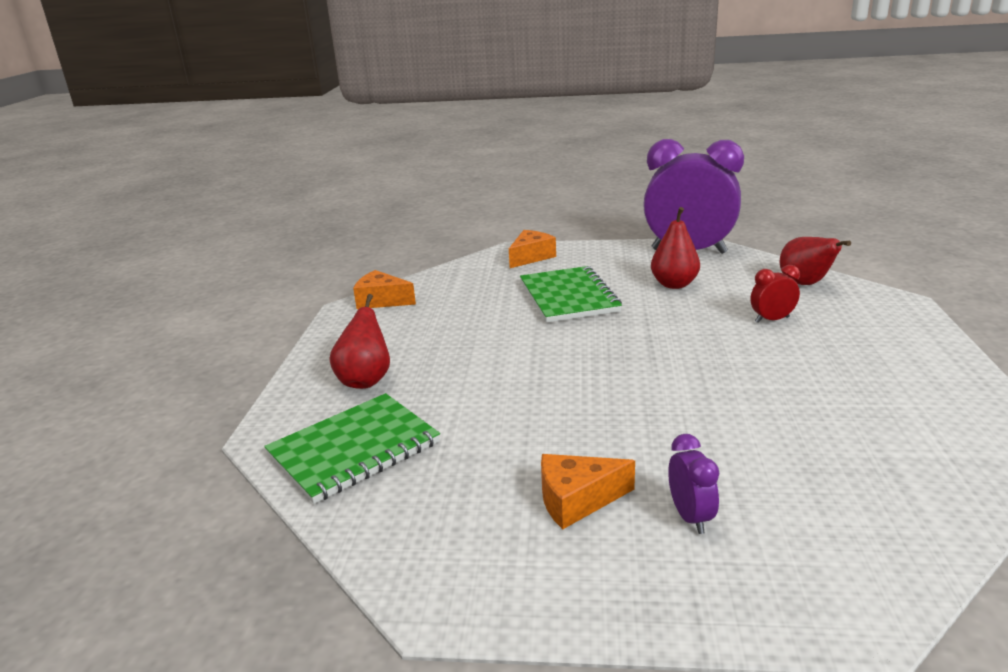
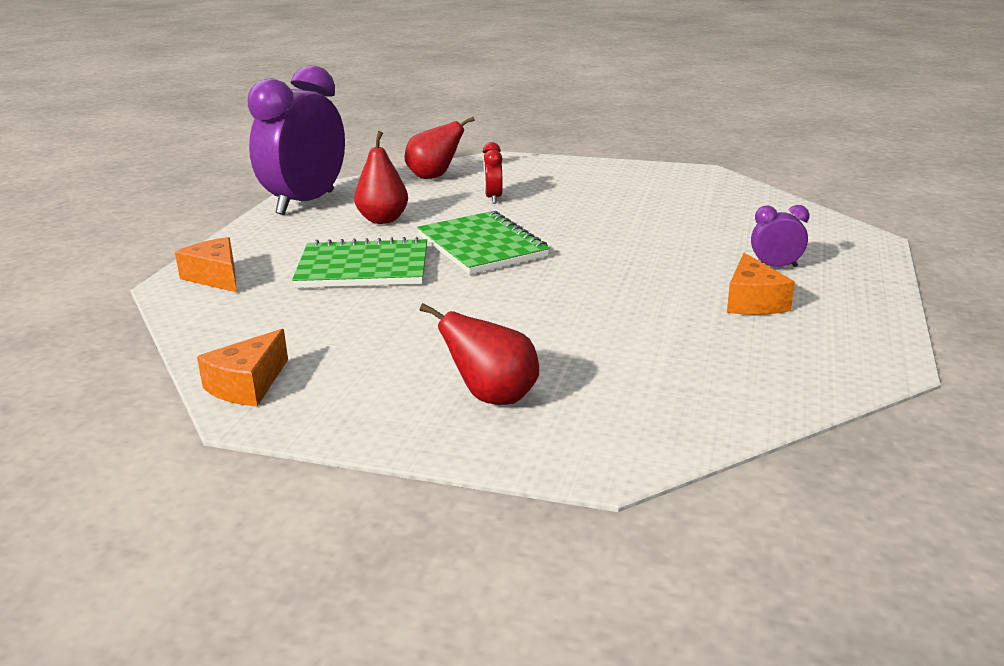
camera: 80 degrees left, 0 degrees up
(354, 449) = (652, 404): green notebook -> green notebook (482, 246)

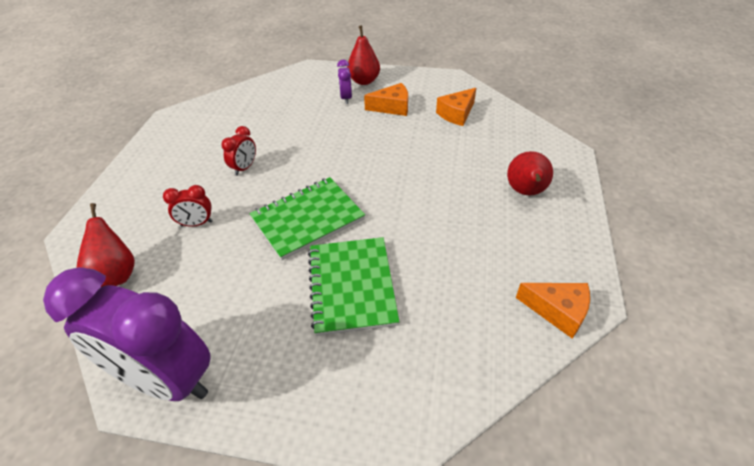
camera: 95 degrees left, 20 degrees up
(215, 277) = (376, 404): orange cheese -> orange cheese (456, 114)
(383, 220) = (236, 294): red pear -> red pear (364, 81)
(589, 212) = (244, 168): none -> red clock

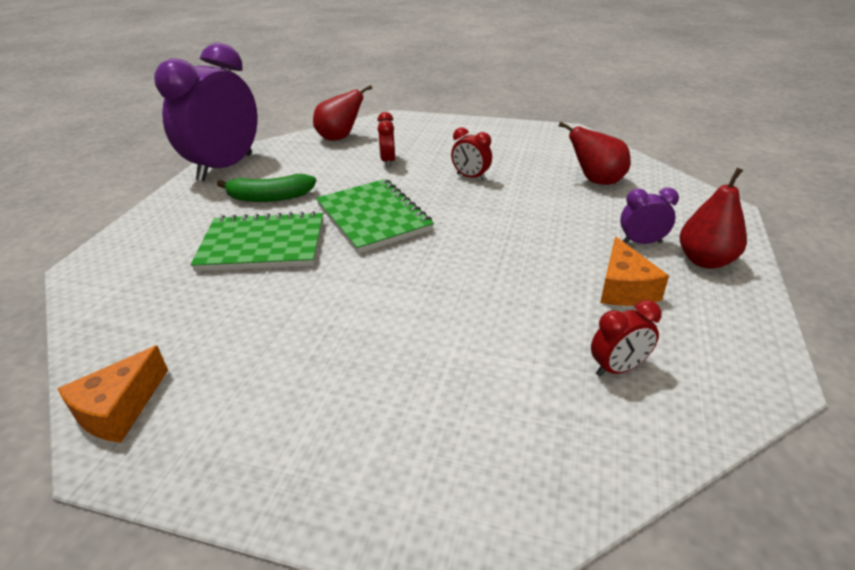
camera: 95 degrees right, 10 degrees down
(259, 306) = (269, 197): none -> green banana
(456, 114) = (618, 368): orange cheese -> red clock
(525, 192) = (366, 429): red pear -> red pear (596, 181)

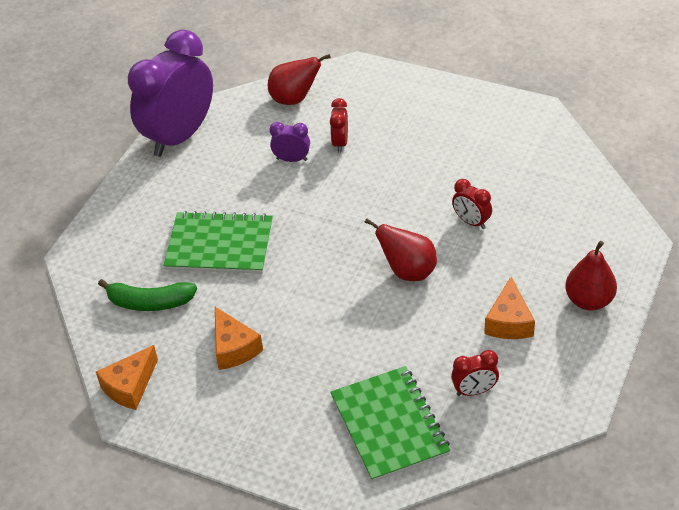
camera: 10 degrees right, 10 degrees up
(269, 197) = (224, 185): green banana -> green banana (150, 302)
(277, 346) = (234, 348): none -> orange cheese
(373, 217) = (317, 221): green notebook -> green notebook (389, 425)
(471, 177) = (417, 175): red clock -> red clock (471, 222)
(596, 181) = (536, 193): red pear -> red pear (408, 271)
(641, 242) = (545, 275): purple clock -> purple clock (292, 159)

